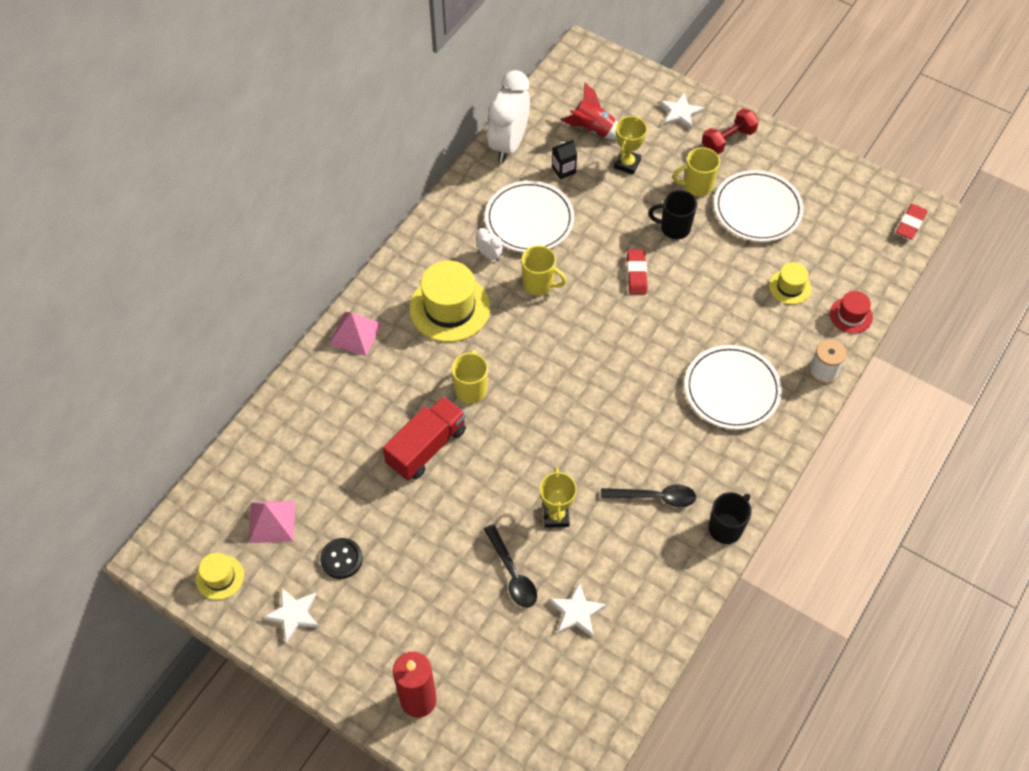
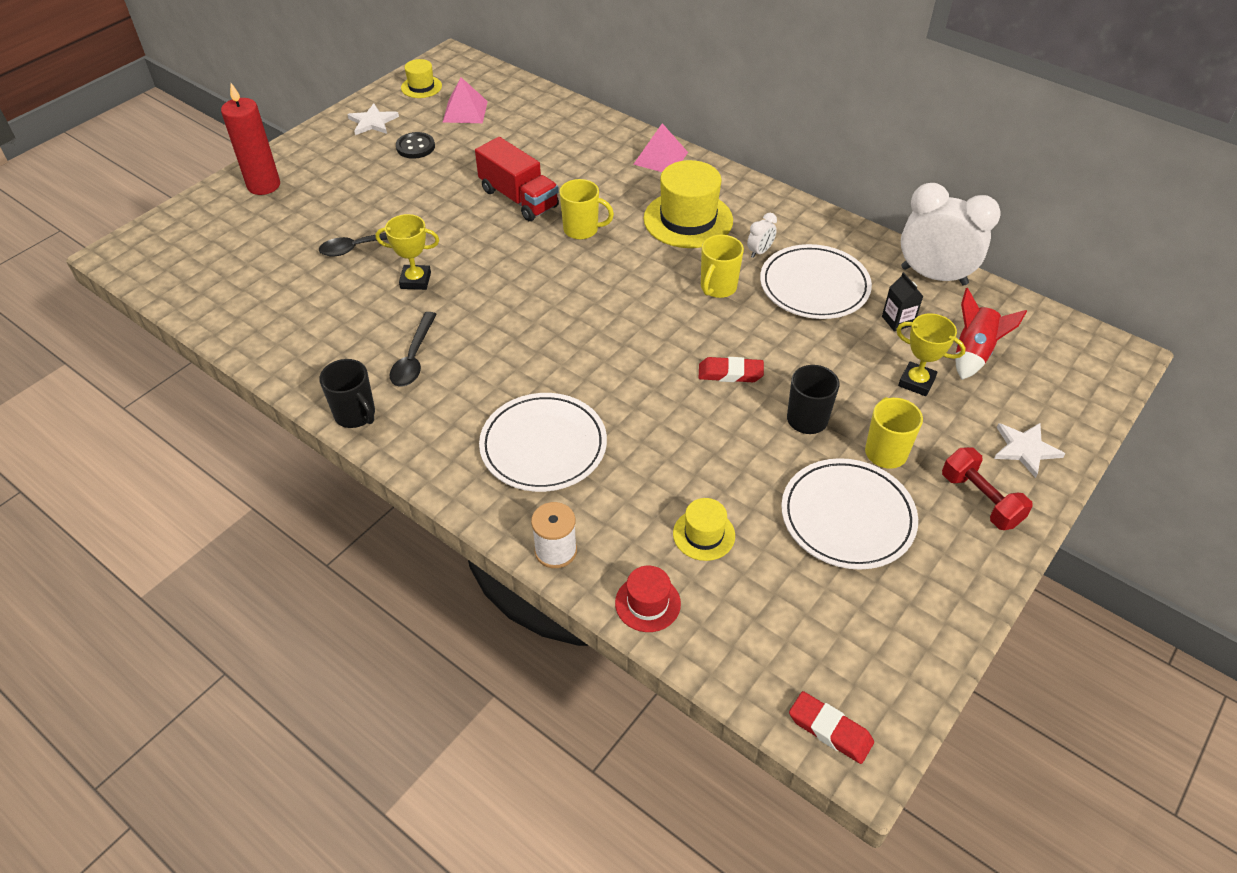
camera: 95 degrees right, 10 degrees down
(576, 612) = (304, 287): white star -> none

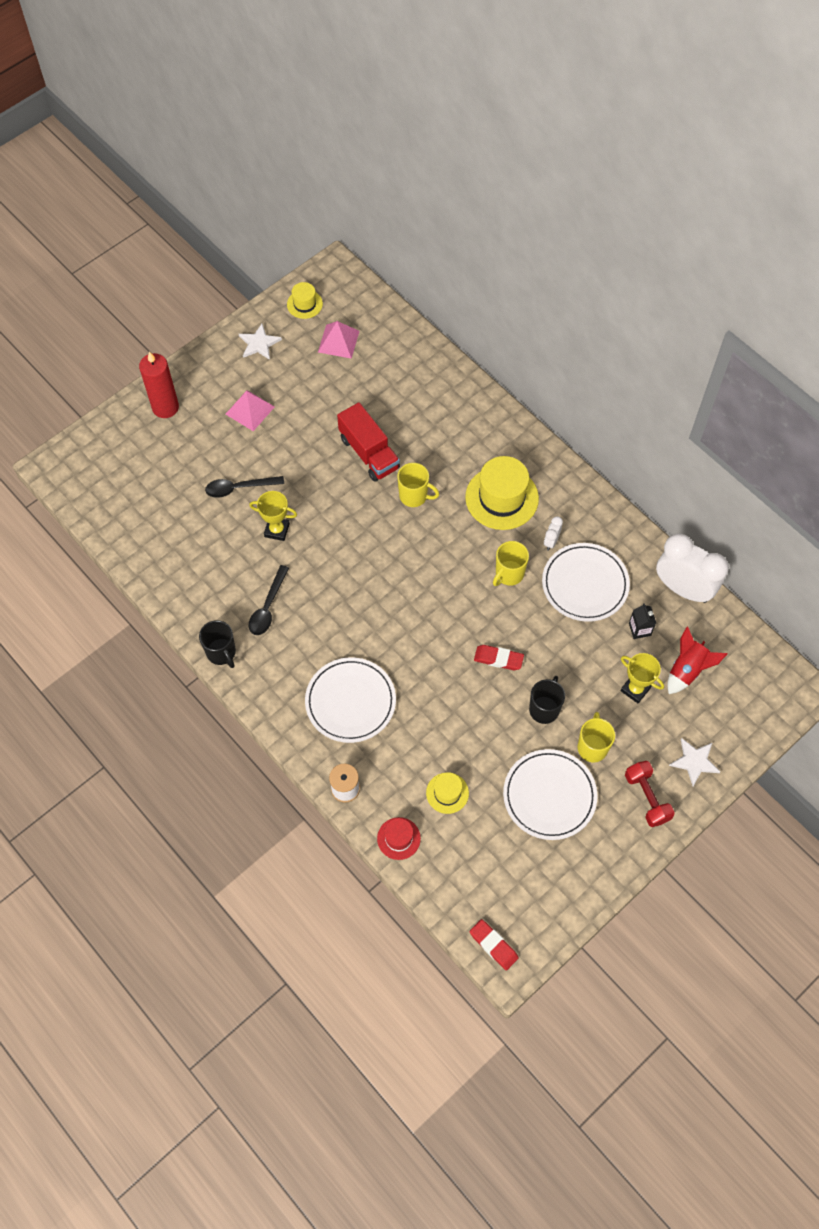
camera: 10 degrees right, 15 degrees up
(415, 147) = (292, 380): black button -> none
(660, 158) = (494, 423): pink pyramid -> pink pyramid (250, 410)
(759, 252) = (551, 541): white clock -> white clock turned 150 degrees clockwise

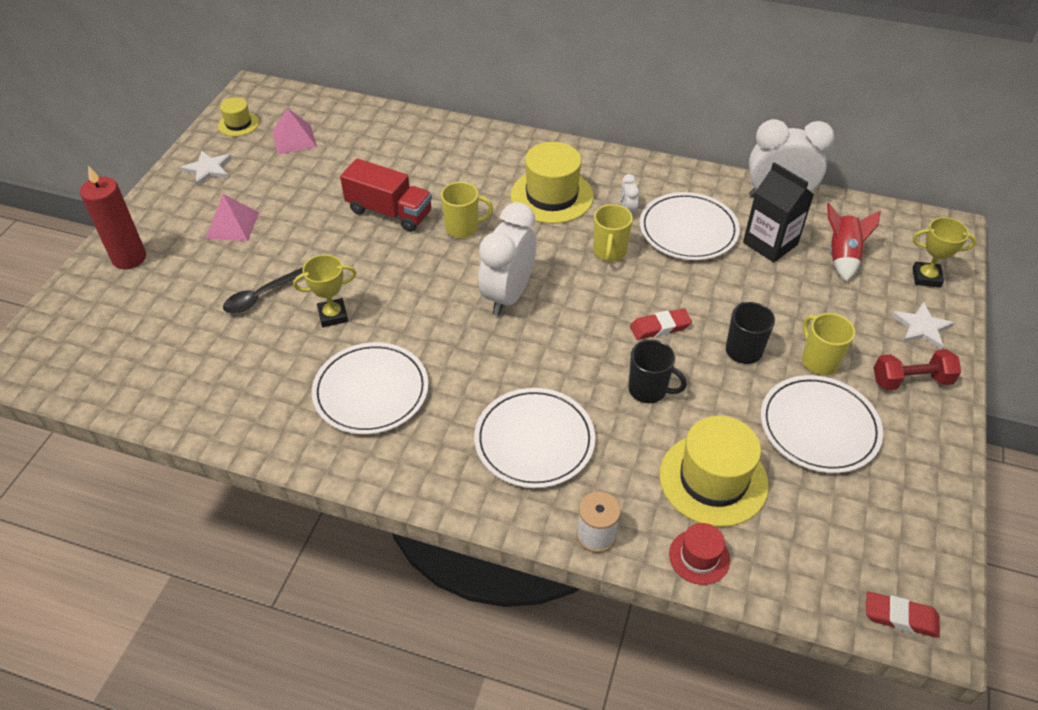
camera: 30 degrees left, 15 degrees down
(221, 653) = (344, 463): black mug -> black mug (648, 390)
(268, 607) = (371, 391): black spoon -> white plate
(408, 575) = (508, 295): none -> white clock
(447, 793) = (713, 479): yellow hat -> yellow hat, size x1.90
(635, 689) = (812, 293): yellow trophy -> yellow trophy (926, 277)
(639, 629) = (770, 243): black carton -> black carton, size x1.88
(647, 798) = (911, 380): red dumbbell -> red dumbbell turned 45 degrees counterclockwise

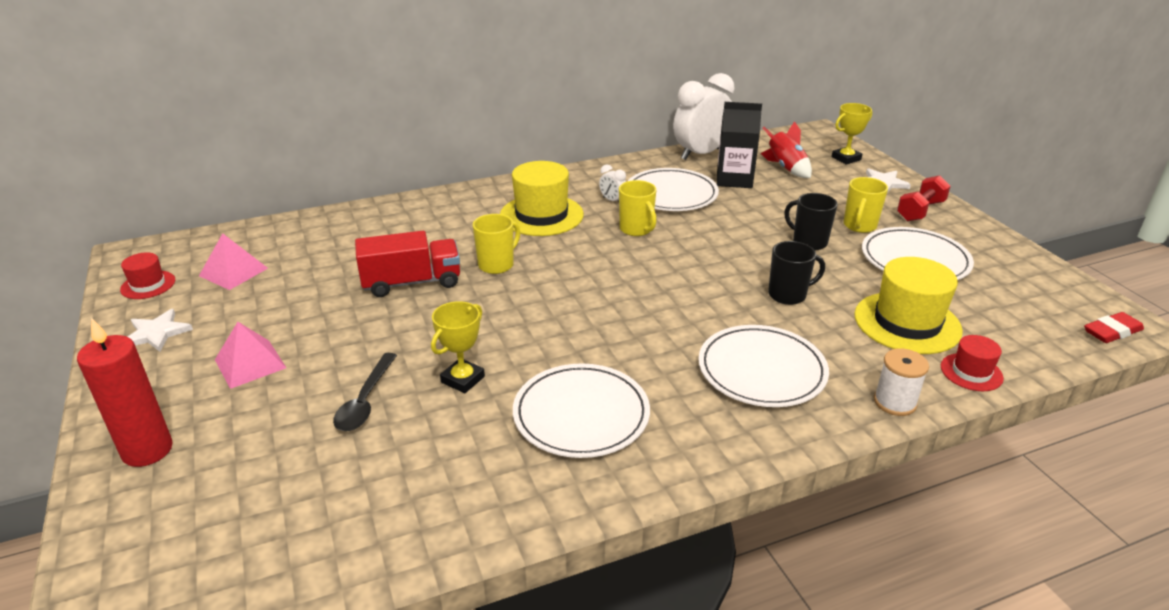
camera: 40 degrees left, 15 degrees down
(238, 124) = (148, 285): yellow hat -> red hat
(508, 295) = (600, 290): white clock -> none
(660, 327) = (738, 255): red eraser -> none
(819, 361) = (859, 226): yellow mug -> yellow mug turned 90 degrees counterclockwise

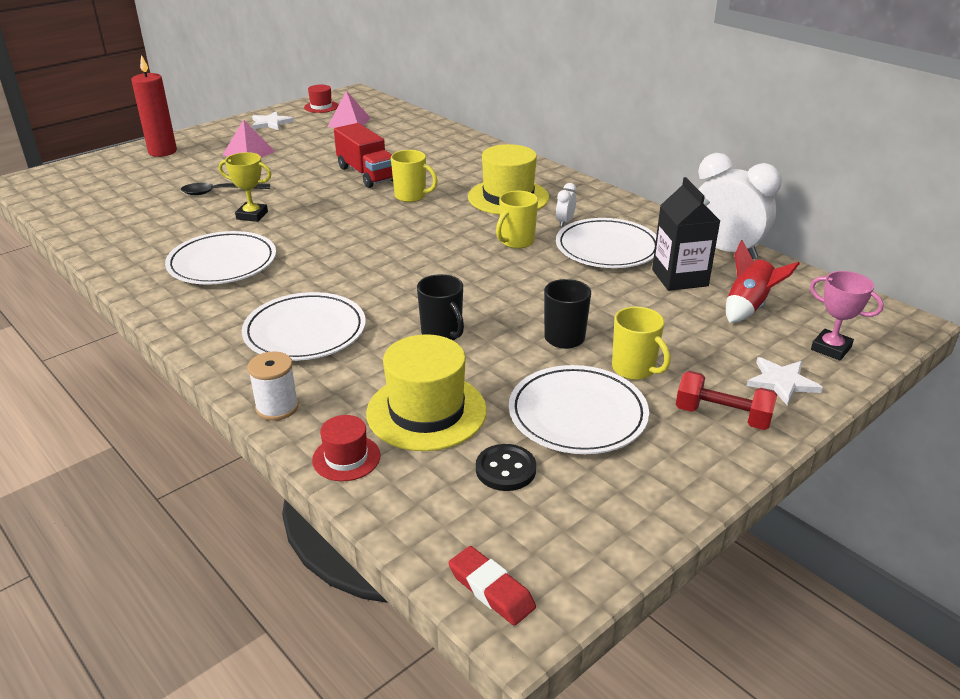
camera: 70 degrees right, 0 degrees up
(846, 158) = (831, 348): yellow trophy -> pink trophy
(859, 226) = (634, 369): yellow mug -> yellow mug turned 135 degrees counterclockwise
(982, 301) = (505, 469): none -> black button

